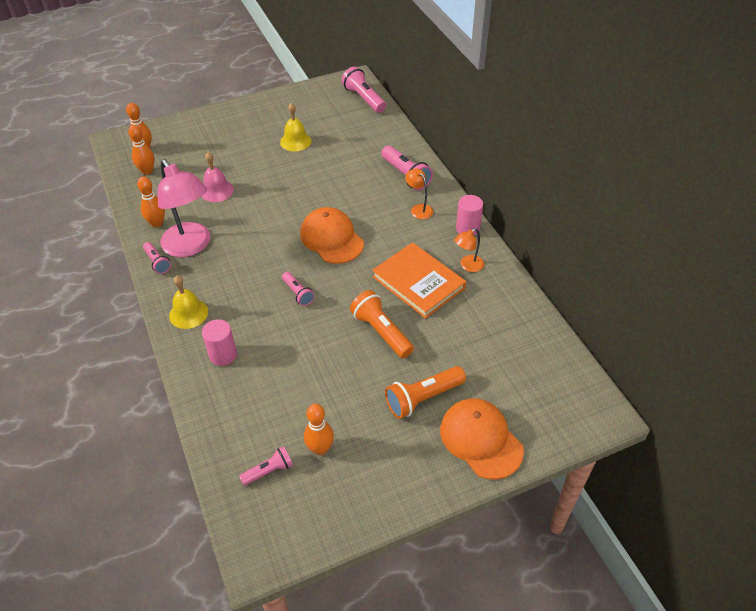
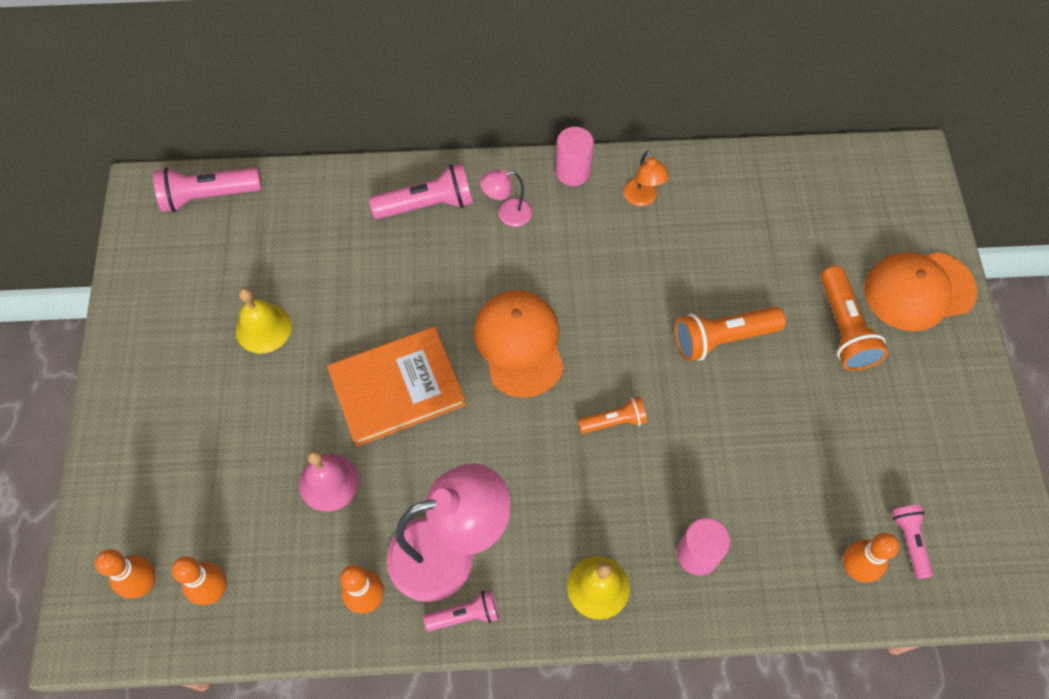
camera: 70 degrees left, 15 degrees up
(298, 293) = (614, 421): pink flashlight -> orange flashlight
(320, 448) = (890, 470): orange bowling pin -> orange bowling pin (855, 568)
(332, 238) = (519, 344): orange cap -> orange cap turned 90 degrees clockwise
(418, 282) = (650, 265): orange book -> orange book (397, 388)
(419, 209) = (507, 214): orange lamp -> pink lamp

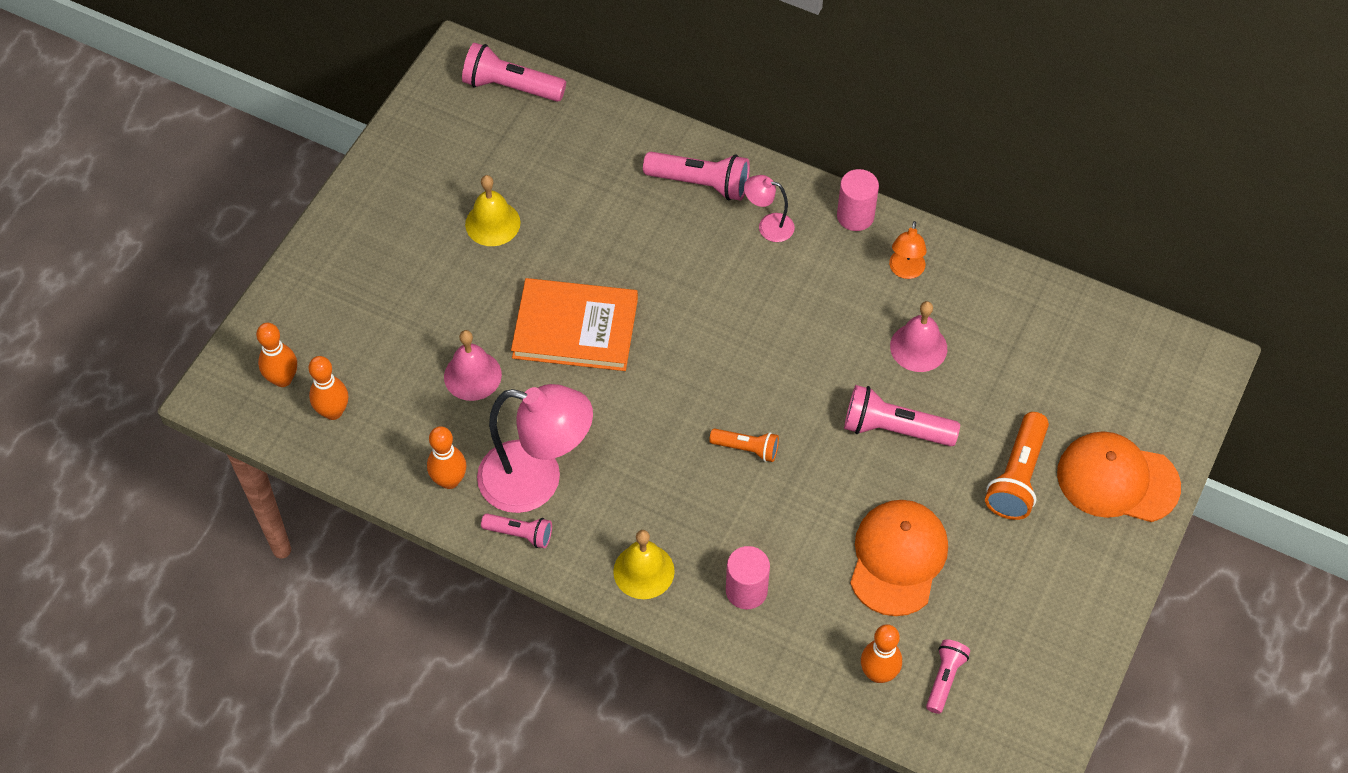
camera: 30 degrees right, 5 degrees down
(519, 344) = (705, 343): orange cap -> orange cap (898, 558)
(695, 258) = (918, 347): none -> pink bell
(722, 339) = (894, 429): orange flashlight -> pink flashlight

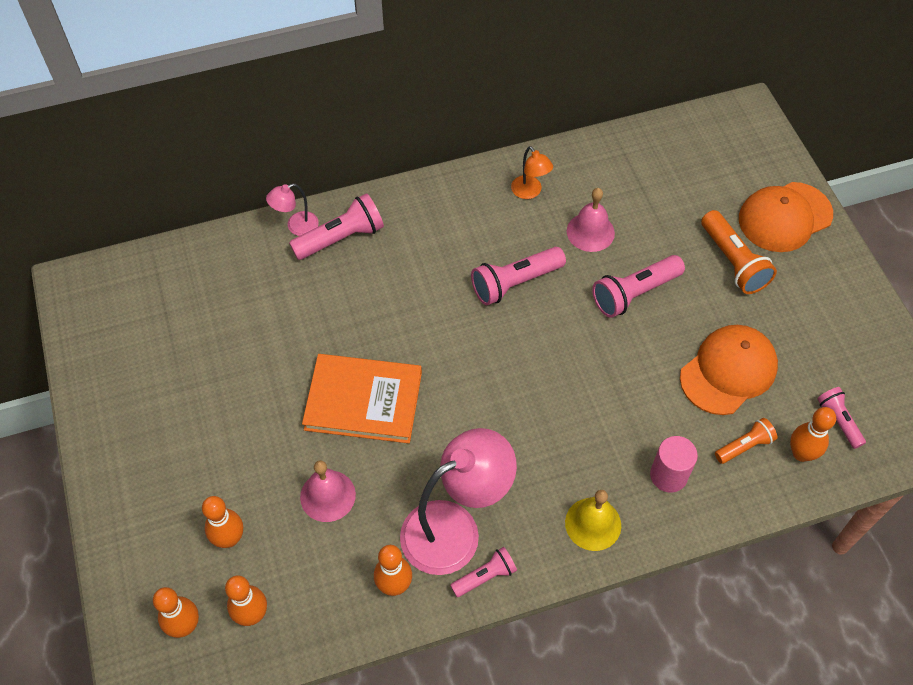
camera: 45 degrees left, 0 degrees up
(373, 345) = (229, 538): none -> orange bowling pin
(492, 223) = (224, 378): yellow bell -> none
(511, 87) = (134, 275): pink flashlight -> pink flashlight (515, 283)
(575, 328) = (363, 401): orange book -> orange book turned 45 degrees clockwise
(746, 449) = (563, 383): orange flashlight -> orange flashlight (744, 446)
(768, 226) = (415, 230): pink lamp -> pink lamp (296, 226)
(855, 216) = (462, 182): pink cylinder -> none
(898, 558) = (728, 371): orange cap -> orange cap turned 75 degrees clockwise

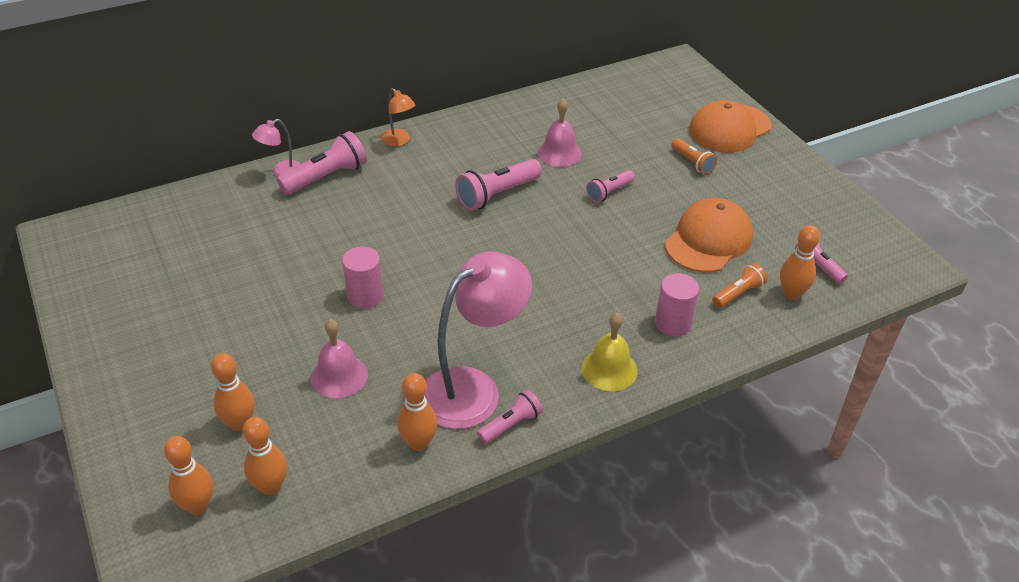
camera: 10 degrees left, 15 degrees down
(363, 401) = (365, 296): orange book -> pink cylinder
(530, 192) = (498, 130): orange lamp -> orange lamp (399, 141)
(634, 293) = (609, 192): pink flashlight -> pink flashlight, size x0.60
(733, 262) = (692, 163): orange flashlight -> orange flashlight, size x0.60

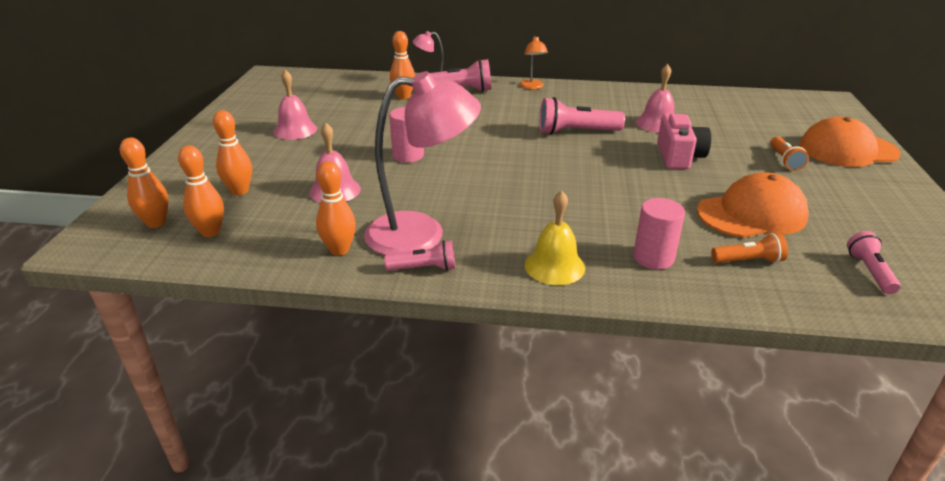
camera: 35 degrees right, 10 degrees down
(202, 312) = (295, 130): none -> pink bell
(609, 192) = (679, 157): pink flashlight -> pink camera
(791, 294) = (814, 282): orange bowling pin -> orange bowling pin (403, 97)

